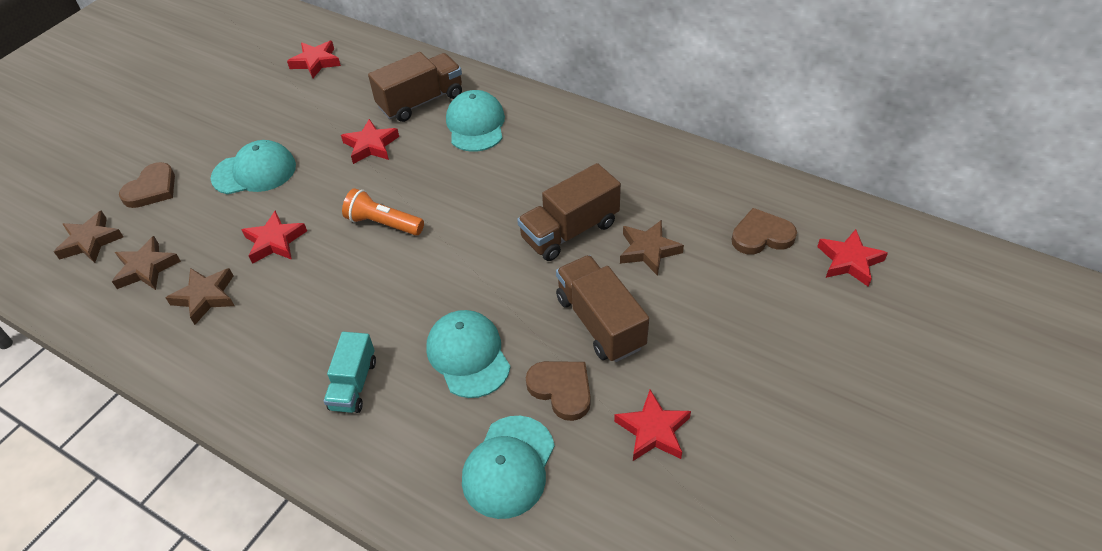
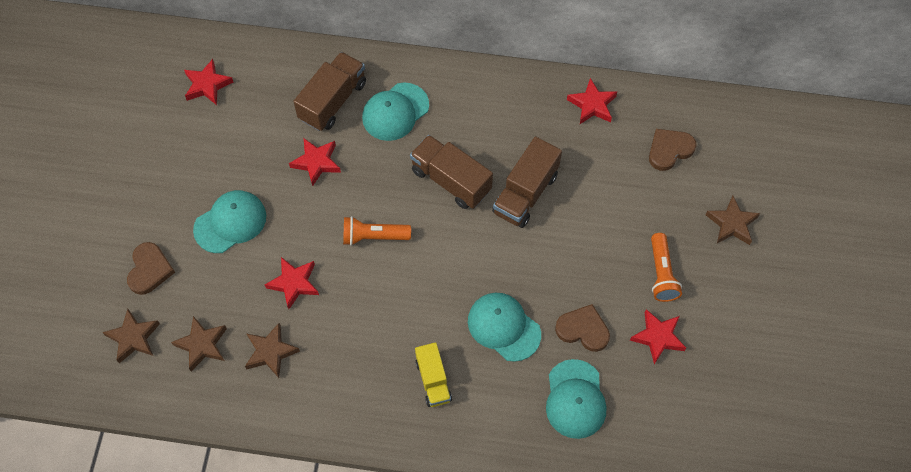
camera: 25 degrees left, 15 degrees up
(353, 384) = (433, 380): turquoise truck -> yellow truck
(476, 125) = (395, 112): turquoise cap -> turquoise cap turned 105 degrees counterclockwise
(600, 322) = (585, 266): brown truck -> brown truck (451, 180)
(648, 250) = (592, 191): brown star -> brown star (732, 224)
(692, 360) = (661, 274): none -> orange flashlight
(849, 261) = (739, 152): red star -> red star (592, 105)

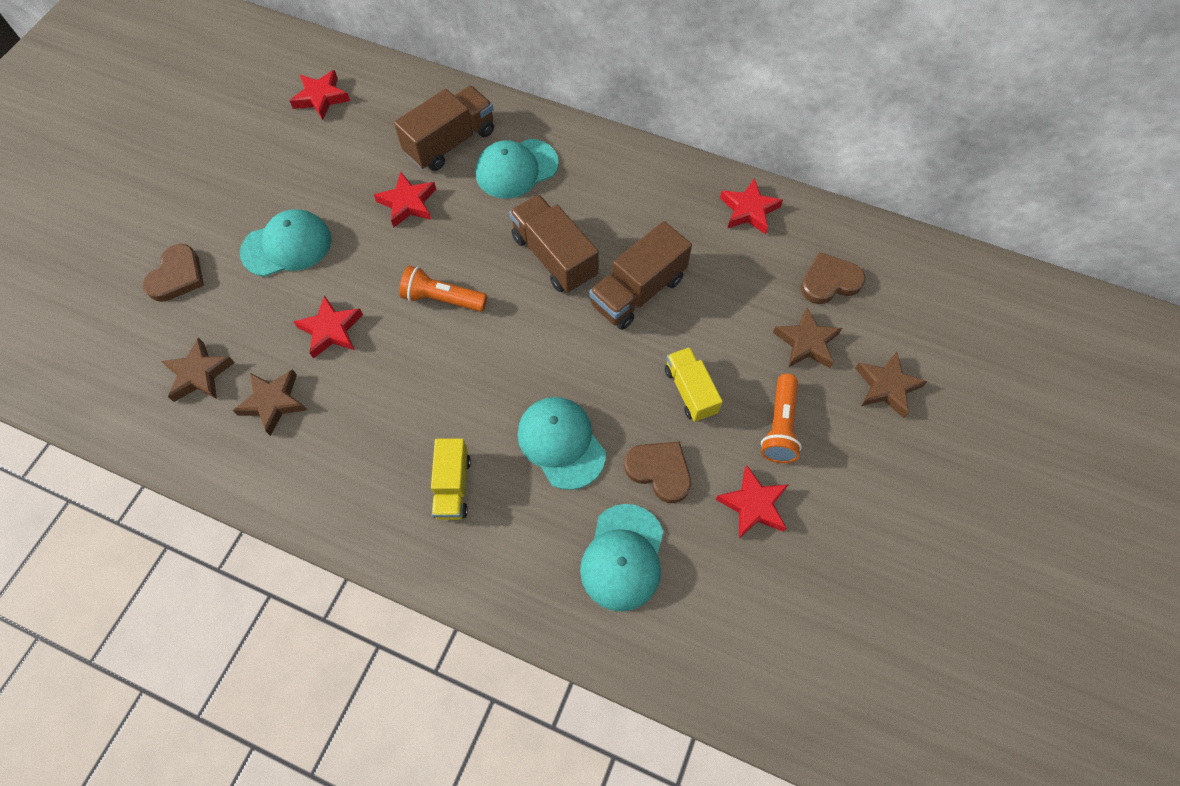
camera: 15 degrees right, 0 degrees up
(133, 338) = (127, 347): brown star -> brown star (806, 342)
(588, 263) = (690, 391): none -> yellow truck

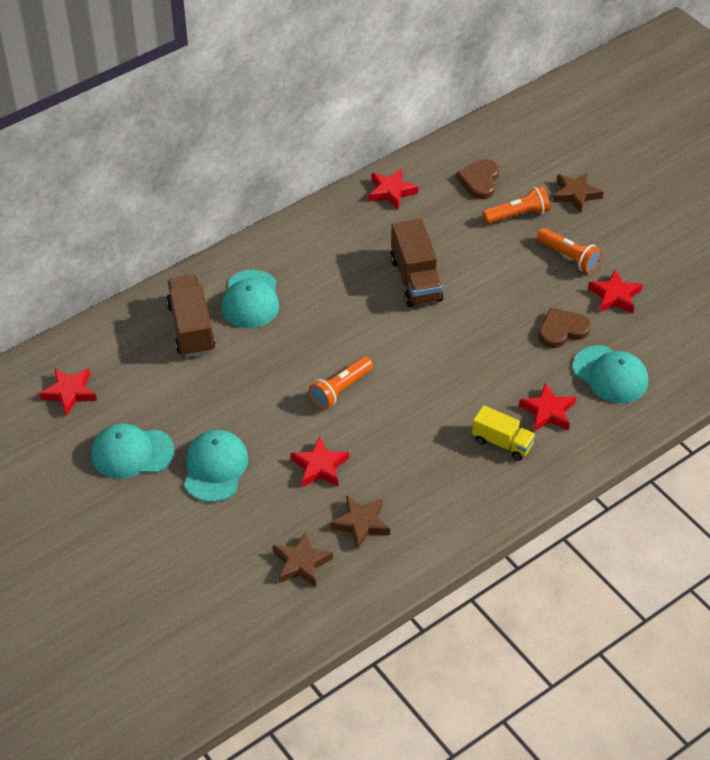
camera: 60 degrees left, 15 degrees down
(177, 276) = (190, 550): brown heart -> none
(408, 203) = (232, 377): red star -> red star (548, 412)
(554, 257) = (351, 312): brown truck -> none
(561, 443) = (507, 371): turquoise cap -> turquoise cap (132, 453)
(690, 391) = (514, 288): yellow truck -> none
(806, 342) = (518, 215): brown star -> orange flashlight

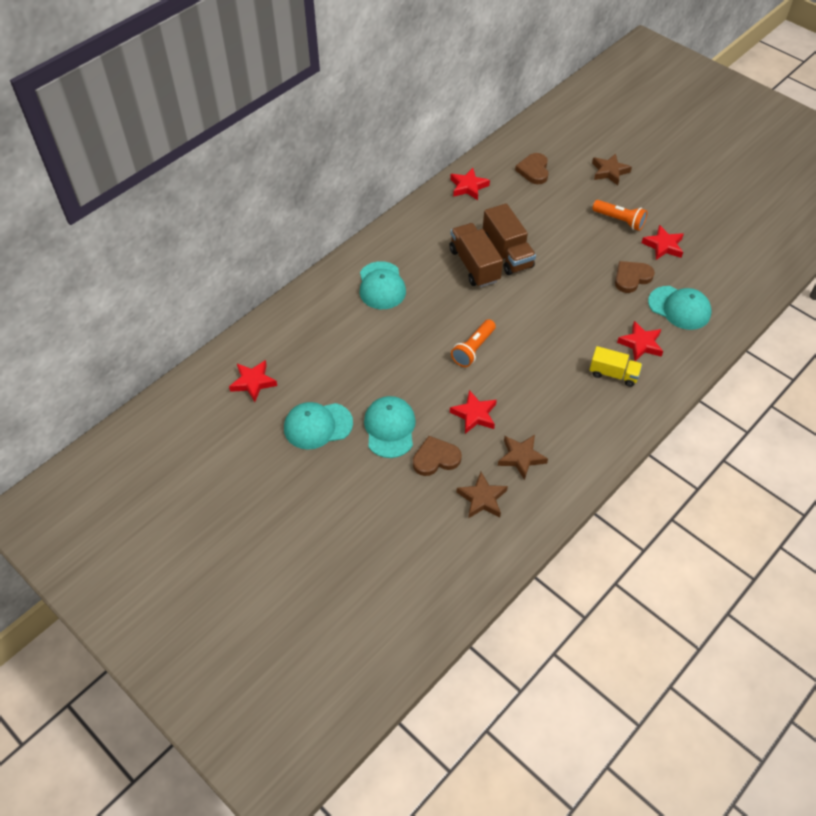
camera: 10 degrees left, 5 degrees up
(191, 328) = (339, 315): brown truck -> brown truck (474, 265)
(259, 510) = (435, 458): none -> brown heart
(518, 215) = (570, 193): orange flashlight -> none

